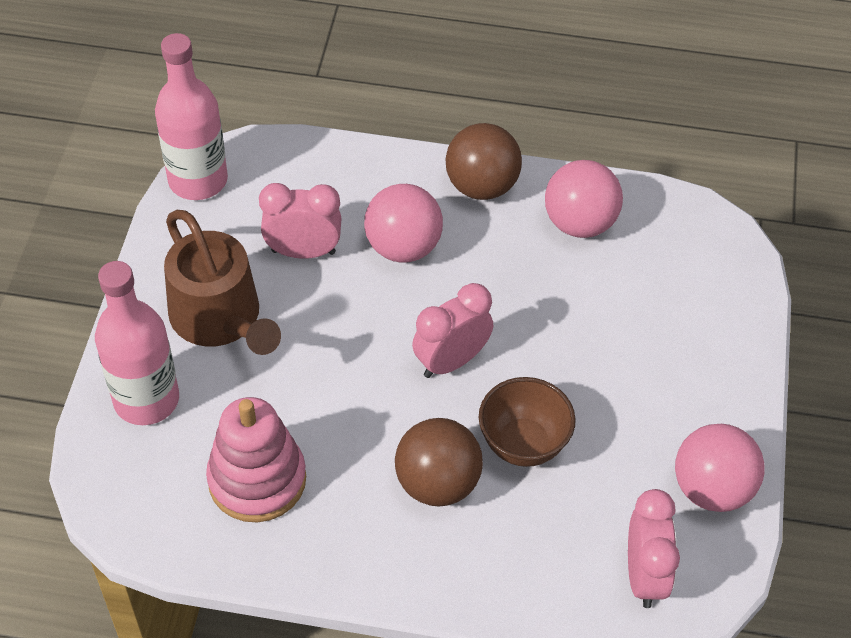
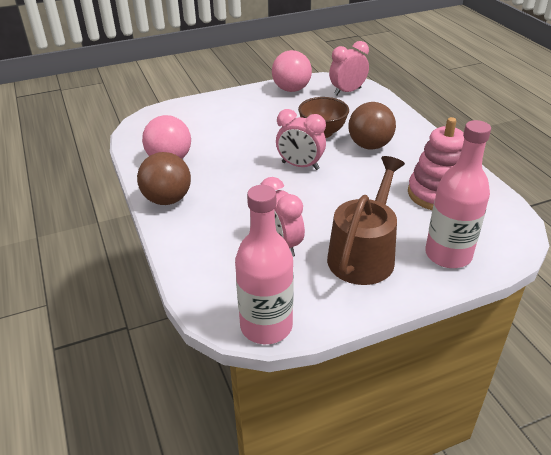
camera: 120 degrees left, 15 degrees down
(403, 247) = (240, 209): pink ball -> none

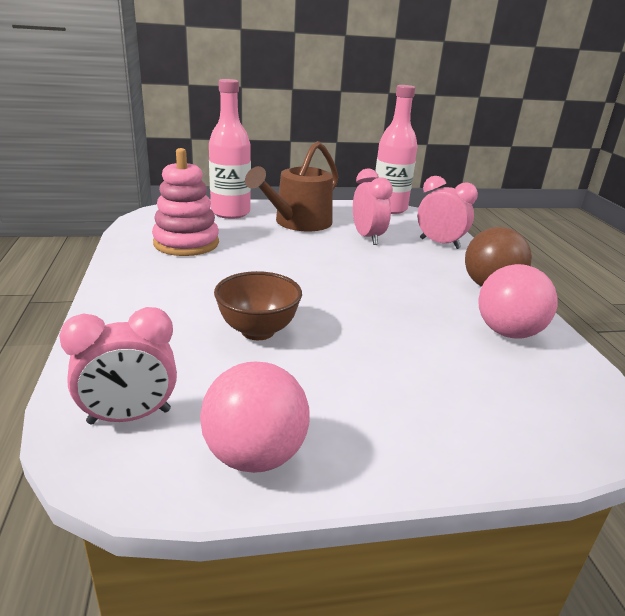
camera: 170 degrees left, 10 degrees down
(300, 166) = (319, 292): pink clock -> pink clock (439, 243)
(370, 146) = (204, 299): brown ball -> none

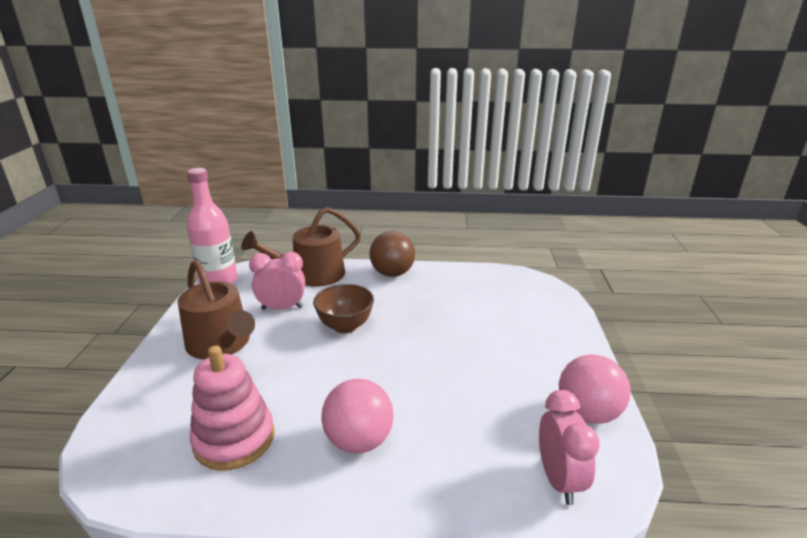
camera: 75 degrees left, 0 degrees up
(230, 213) = (156, 394): pink bottle -> none
(258, 331) = (441, 397): brown bowl -> brown bowl (345, 326)
(439, 243) = (312, 275): pink clock -> brown watering can
(508, 332) = (453, 284): pink ball -> pink ball (359, 440)

